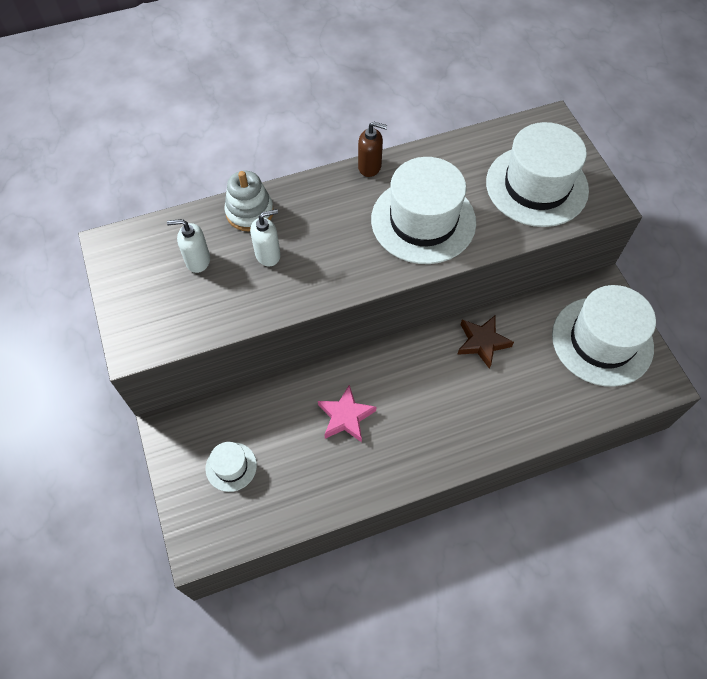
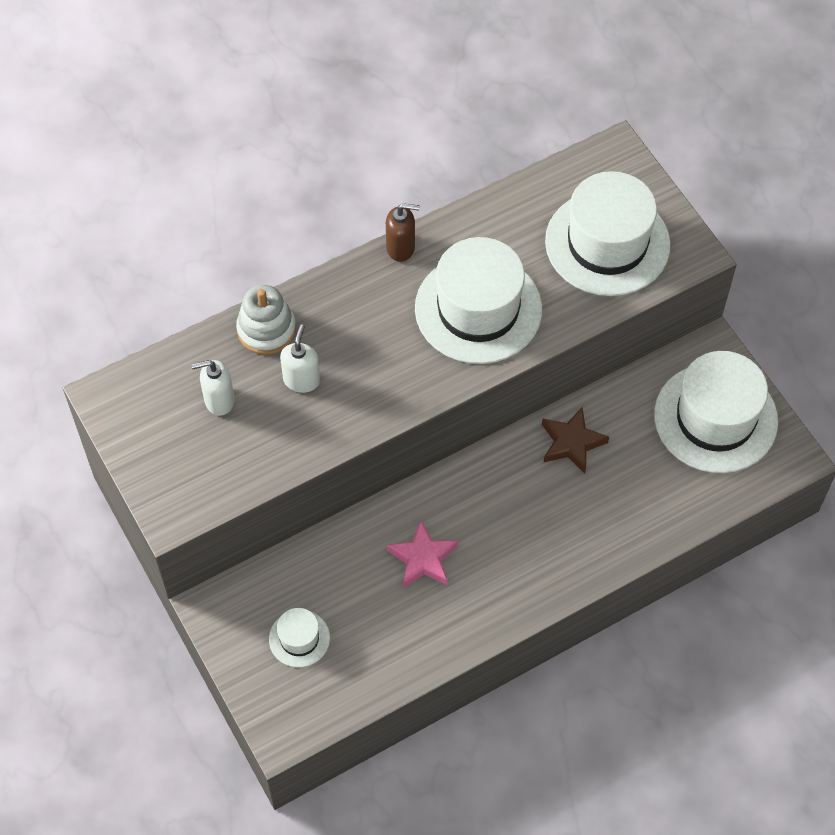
camera: 10 degrees left, 0 degrees up
(268, 255) = (301, 380): white soap dispenser -> white soap dispenser turned 45 degrees counterclockwise

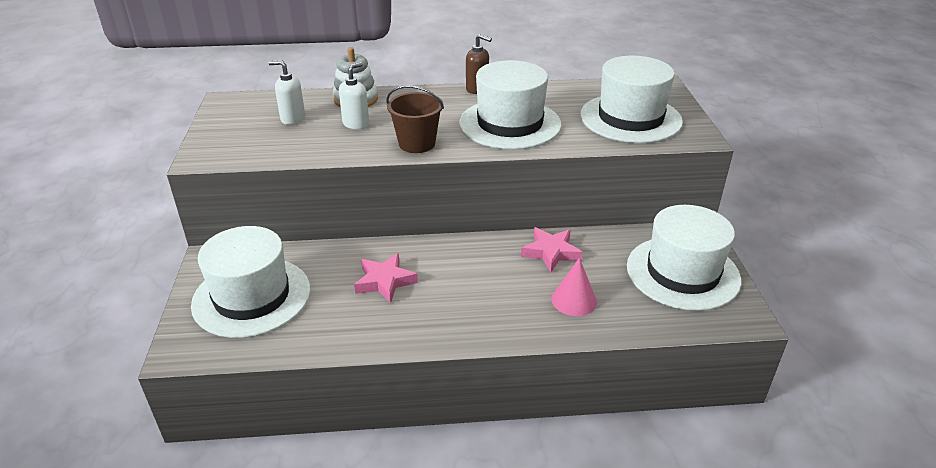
camera: 25 degrees right, 25 degrees down
(299, 638) = (252, 296): white hat -> white hat, size x2.15
(396, 390) = (417, 143): none -> brown bucket
(571, 443) = (551, 252): brown star -> pink star
(625, 503) = (574, 300): none -> pink cone

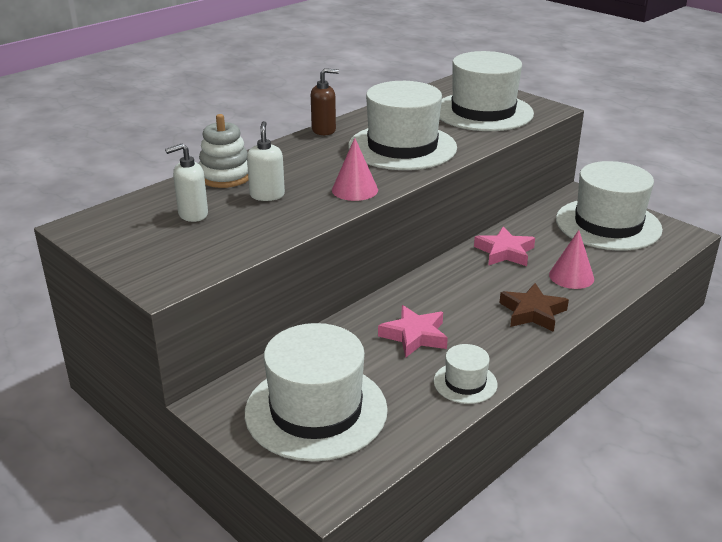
camera: 40 degrees left, 5 degrees down
(363, 335) = (465, 383): none -> white hat
(417, 143) = (355, 190): brown bucket -> pink cone
(494, 312) = (532, 312): none -> brown star

